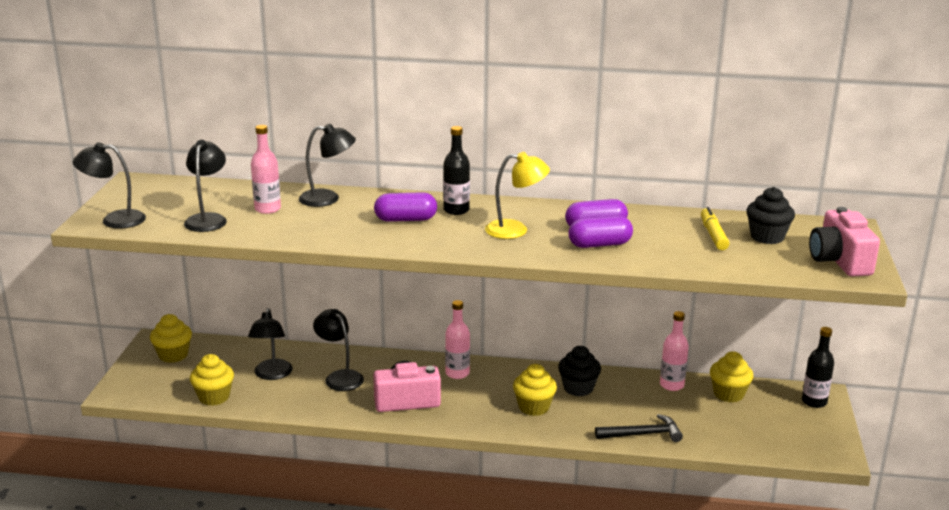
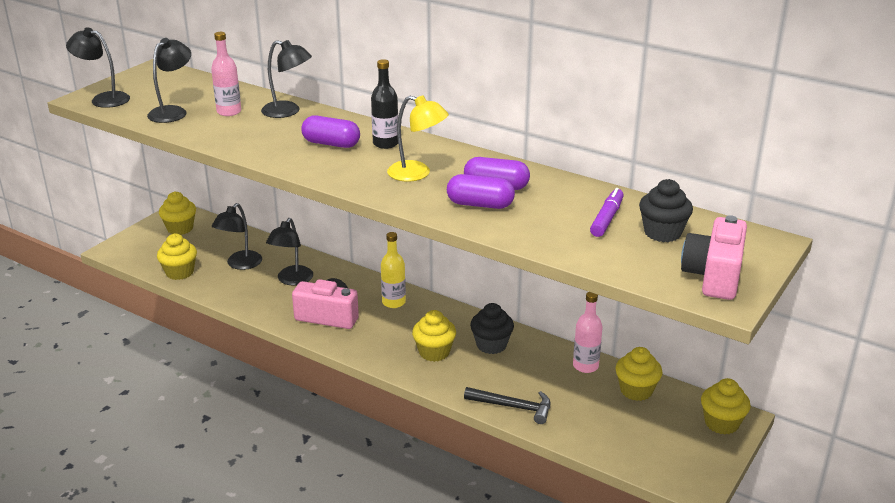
camera: 25 degrees right, 5 degrees up
(340, 377) = (292, 280): black lamp -> black lamp turned 150 degrees counterclockwise
(457, 373) = (393, 302): pink bottle -> yellow bottle
(713, 235) = (607, 218): yellow marker -> purple marker
(814, 402) = (721, 423): black bottle -> yellow cupcake

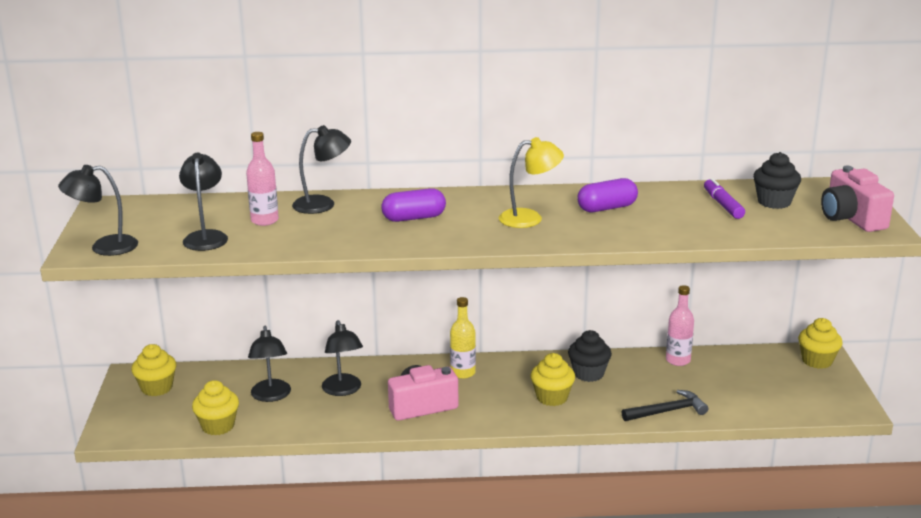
camera: 35 degrees left, 5 degrees down
(385, 143) = (460, 204): black bottle -> none
(480, 204) = (619, 224): purple capsule -> none
(636, 390) = (735, 363): yellow cupcake -> none

